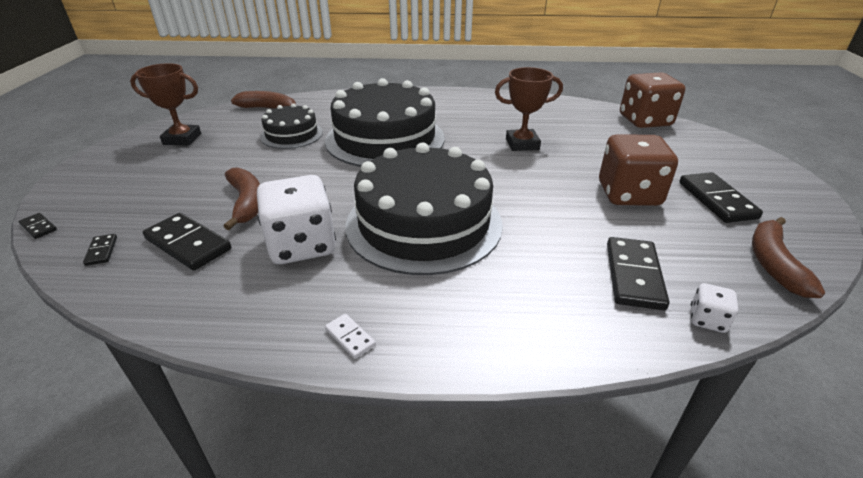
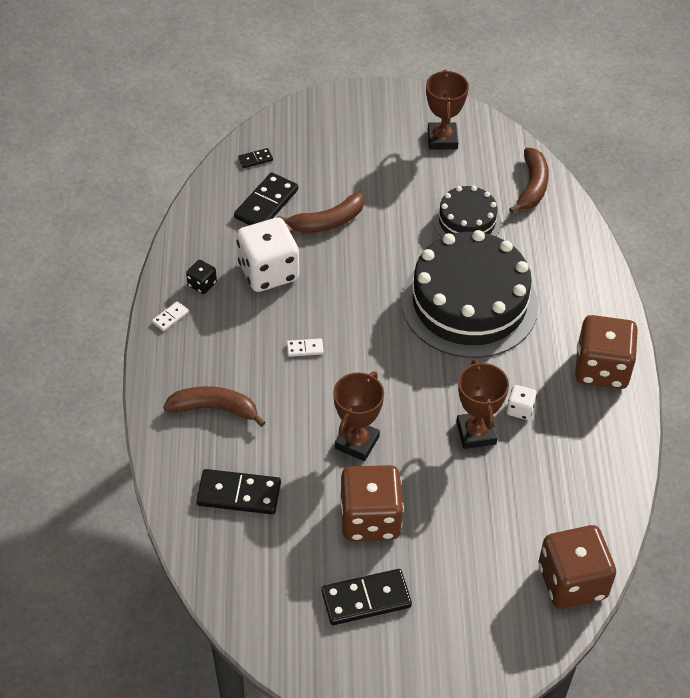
camera: 85 degrees right, 15 degrees up
(39, 227) = (283, 112): black domino -> none
(299, 303) = (202, 284): none -> black dice
(424, 223) = (305, 349): black cake -> white domino
(458, 100) = (601, 369): none -> brown dice
(543, 197) = (357, 442): none -> brown trophy
(707, 320) = (188, 531): white dice -> white dice (520, 409)
(773, 263) = (259, 608): brown banana -> brown banana (214, 409)

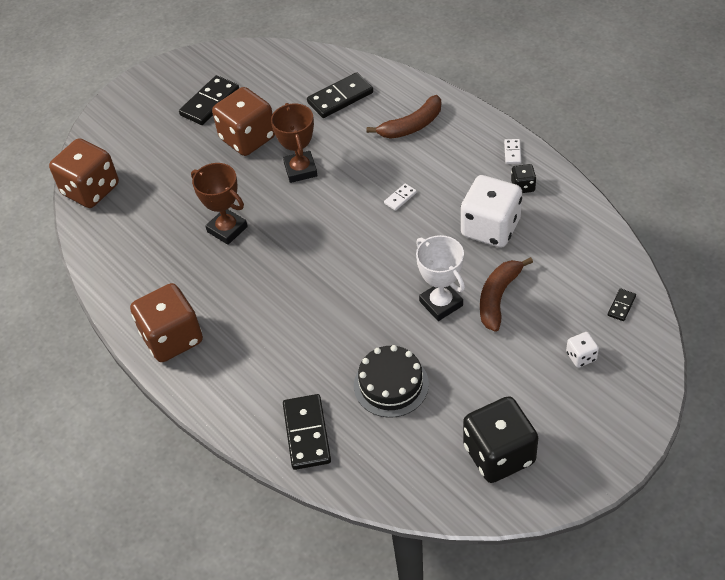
camera: 145 degrees right, 0 degrees up
(266, 204) = (561, 276): black domino -> black domino (307, 433)
(371, 247) = (441, 303): none -> white trophy
(442, 139) = (499, 454): brown trophy -> black dice
(469, 303) = (319, 315): black cake -> none
(520, 409) = (210, 265): white dice -> white dice (581, 356)
(532, 186) = (370, 467): brown banana -> none

